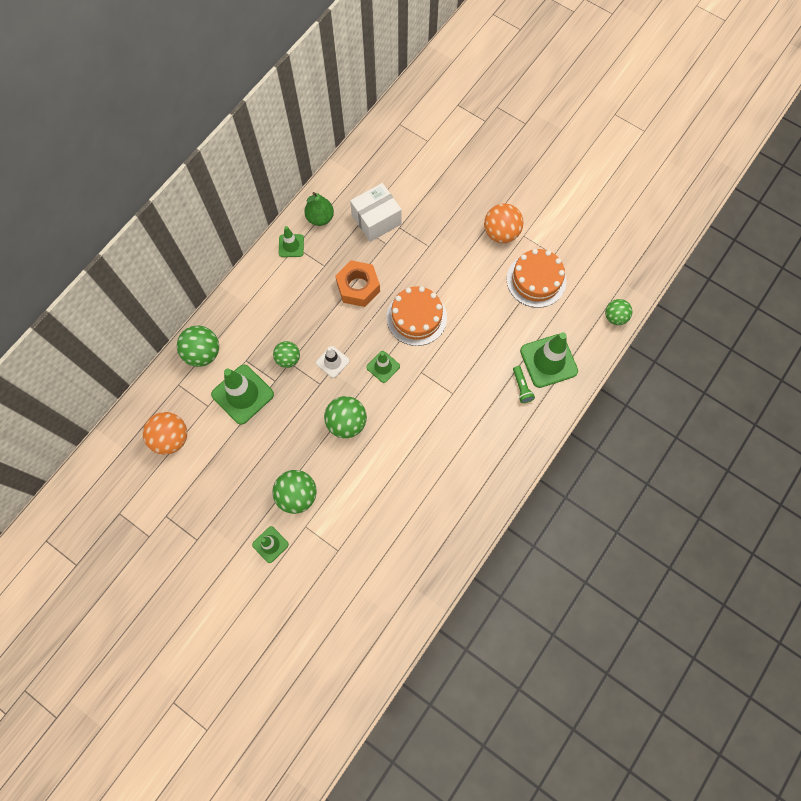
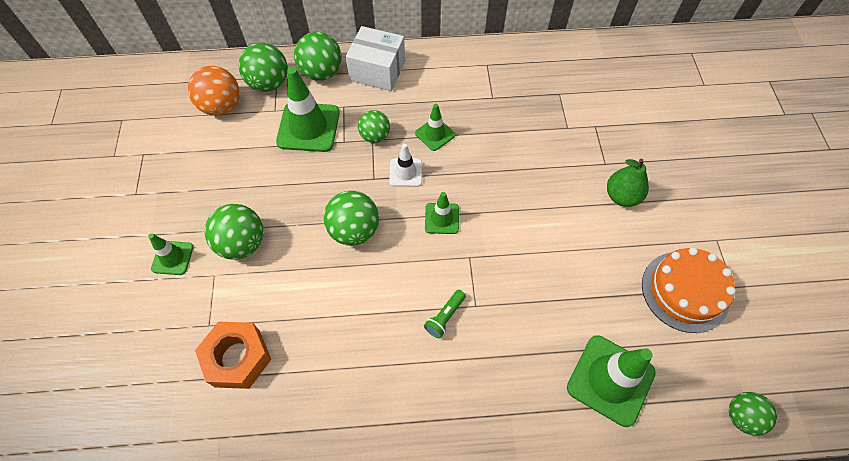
camera: 50 degrees right, 10 degrees down
(180, 394) = (269, 83): none -> green ball
(291, 246) = (484, 61): green traffic cone -> green traffic cone (435, 134)
(320, 218) = (533, 62): green pear -> green pear (621, 196)
(358, 287) = (500, 138): orange nut -> orange nut (237, 358)
(376, 220) = (581, 103): white box -> white box (377, 71)
(416, 317) = (522, 209): orange cake -> none
(501, 233) = (693, 216): orange ball -> none
(521, 387) = (550, 374): green flashlight -> green flashlight (445, 317)

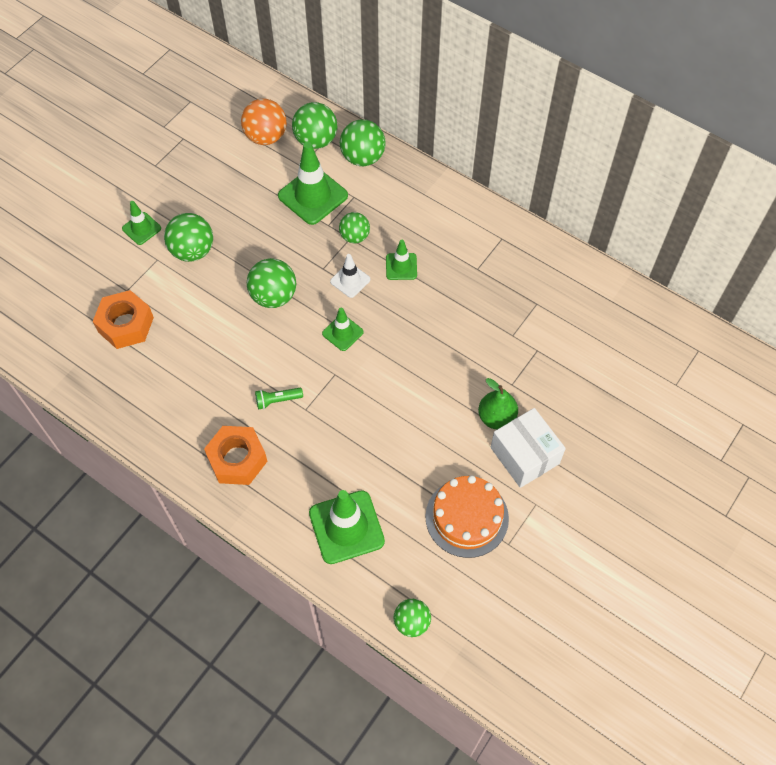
camera: 40 degrees right, 0 degrees up
(377, 71) = (407, 185): white box -> white box (524, 455)
(462, 399) = (237, 459): none -> orange nut

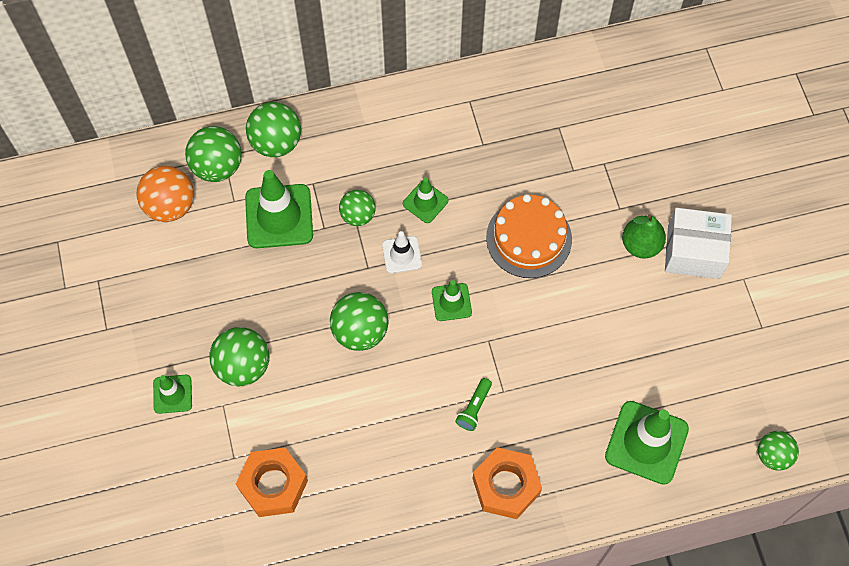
camera: 50 degrees left, 5 degrees up
(467, 517) = (713, 340): orange cake -> orange cake (529, 238)

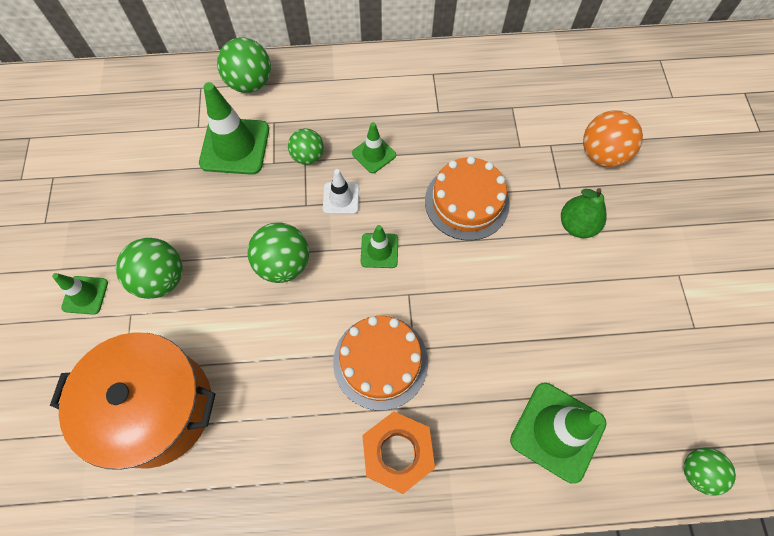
camera: 10 degrees right, 0 degrees up
(170, 206) = (139, 122): orange ball -> orange ball (602, 154)
(217, 167) = (192, 95): green ball -> none
(273, 485) = (155, 407): orange nut -> orange pot
(474, 408) = (380, 361): green flashlight -> orange cake
(693, 252) = (629, 240): white box -> none

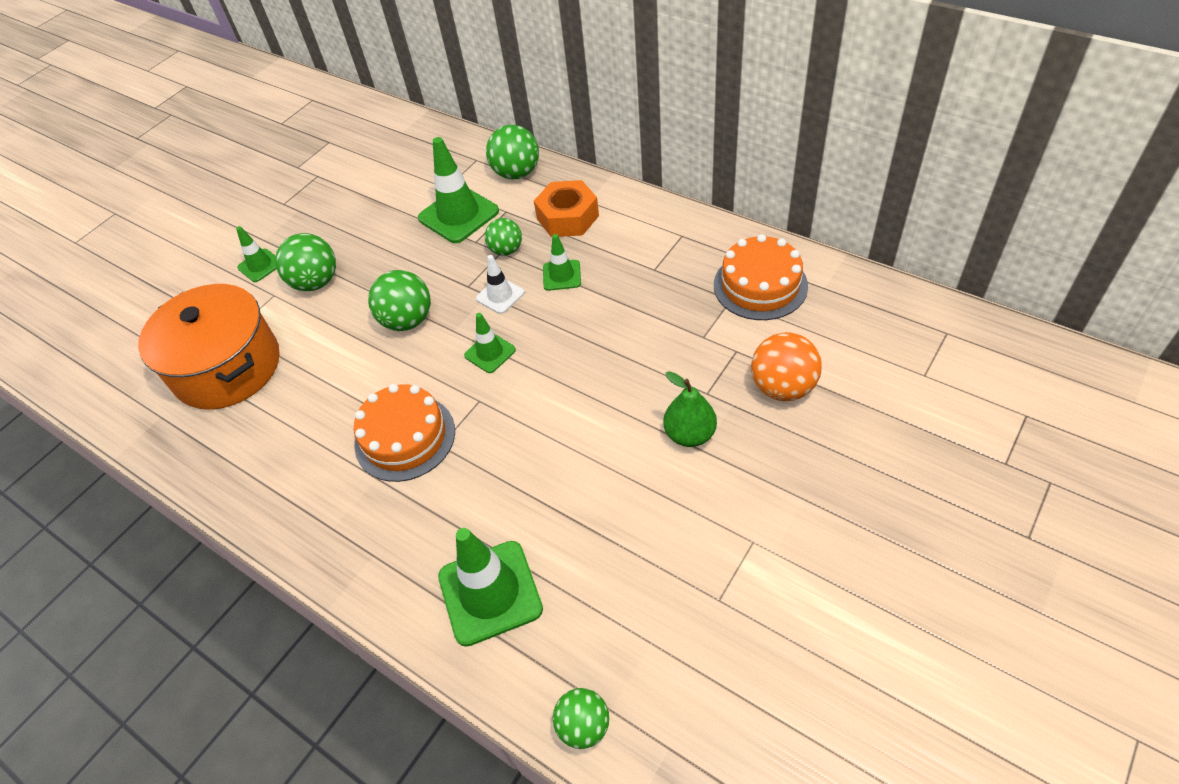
camera: 45 degrees right, 15 degrees down
(397, 453) = (348, 514): orange nut -> orange nut (567, 217)
(467, 202) = (603, 356): orange cake -> orange cake (760, 285)

